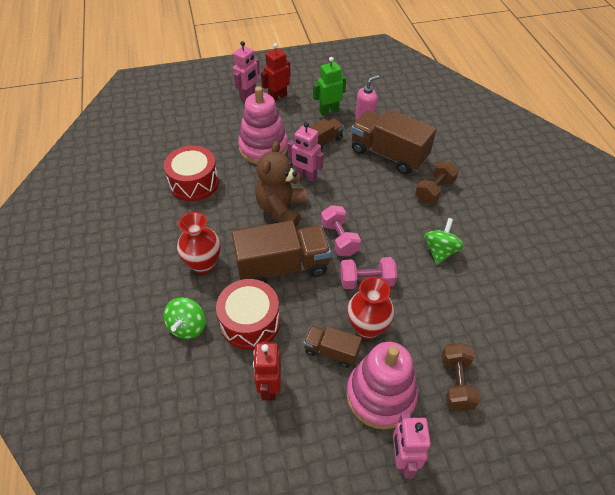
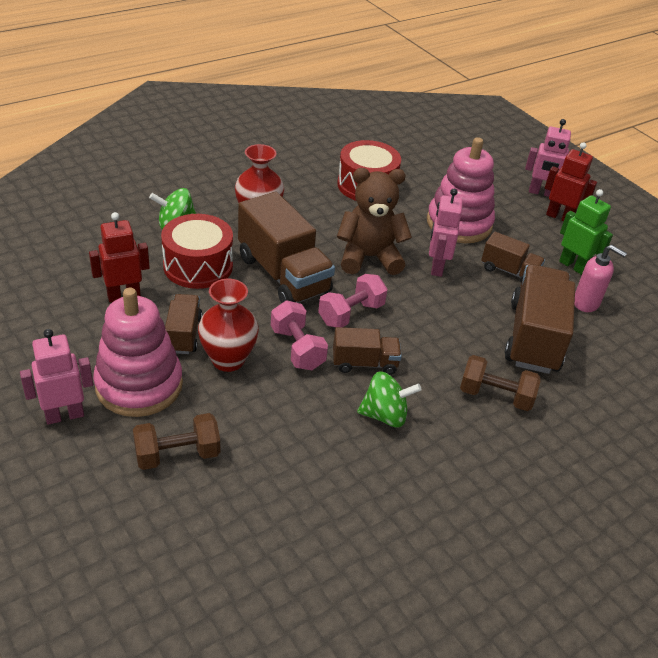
camera: 65 degrees right, 10 degrees down
(391, 246) = (364, 363): none -> brown truck

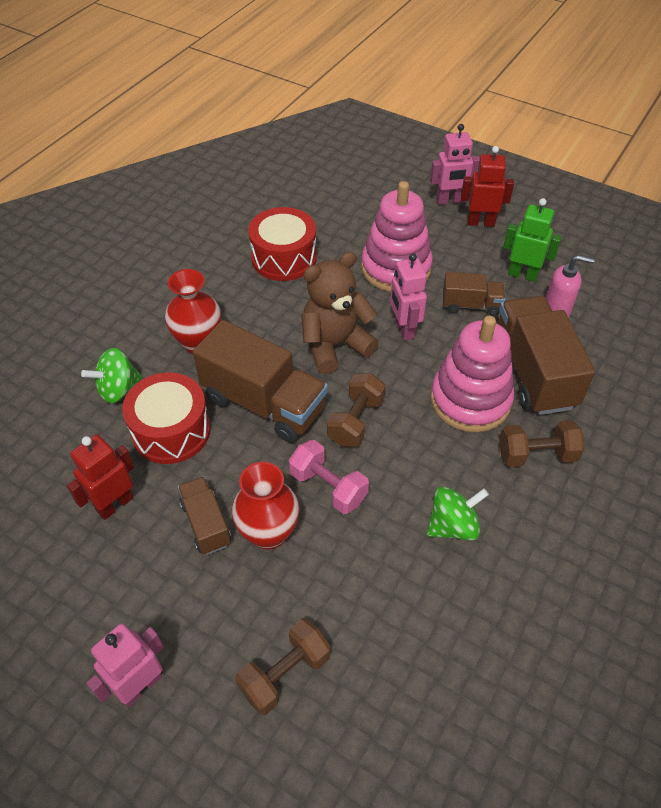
camera: 20 degrees left, 10 degrees up
(139, 385) = (196, 608): pink stacking toy -> pink stacking toy (470, 400)
(351, 314) = (356, 421): pink dumbbell -> brown dumbbell
(364, 363) = (401, 474): brown truck -> none

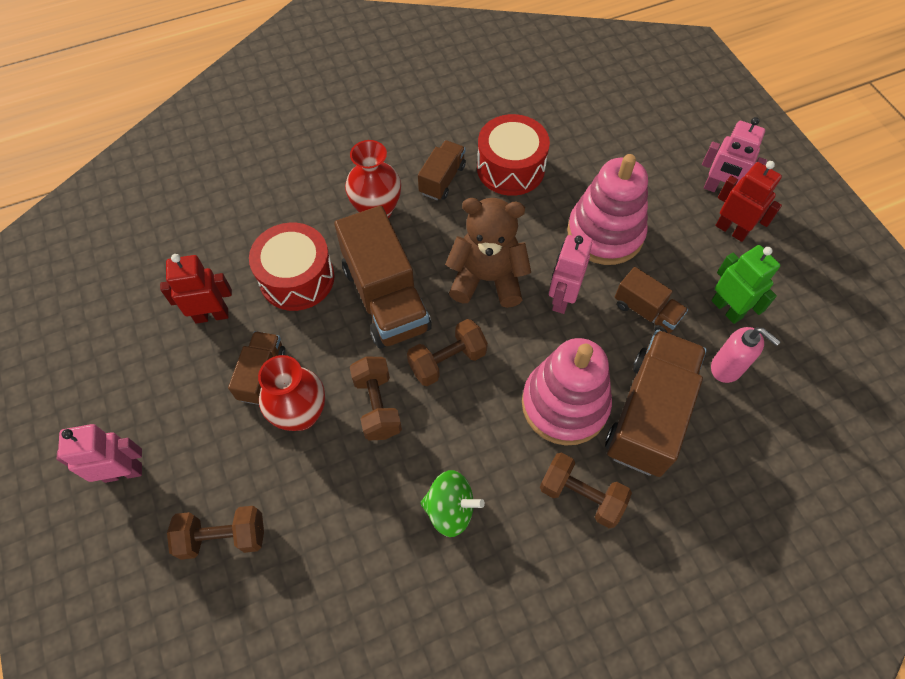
camera: 35 degrees right, 10 degrees up
(118, 389) = (285, 217): green spinning top -> none
(234, 292) = (442, 179): none -> brown truck
(328, 487) = (377, 406): pink dumbbell -> brown dumbbell

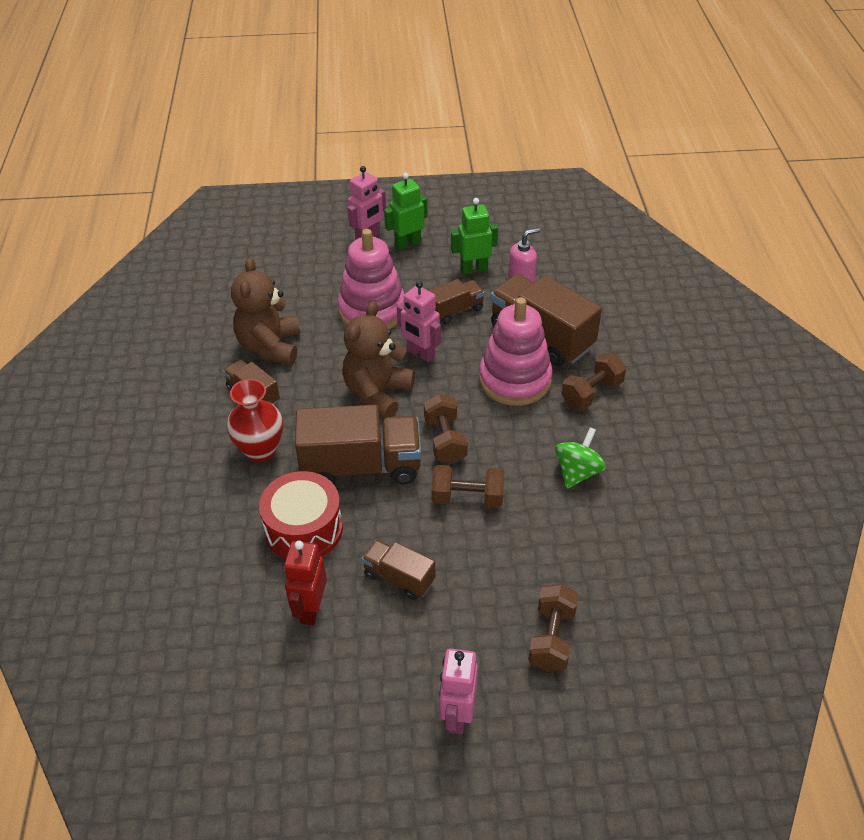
camera: 70 degrees left, 15 degrees down
(301, 414) = (453, 555): red vase -> none
(510, 168) = (270, 347): red drum -> brown teddy bear
(731, 230) = (407, 244): red robot -> green robot

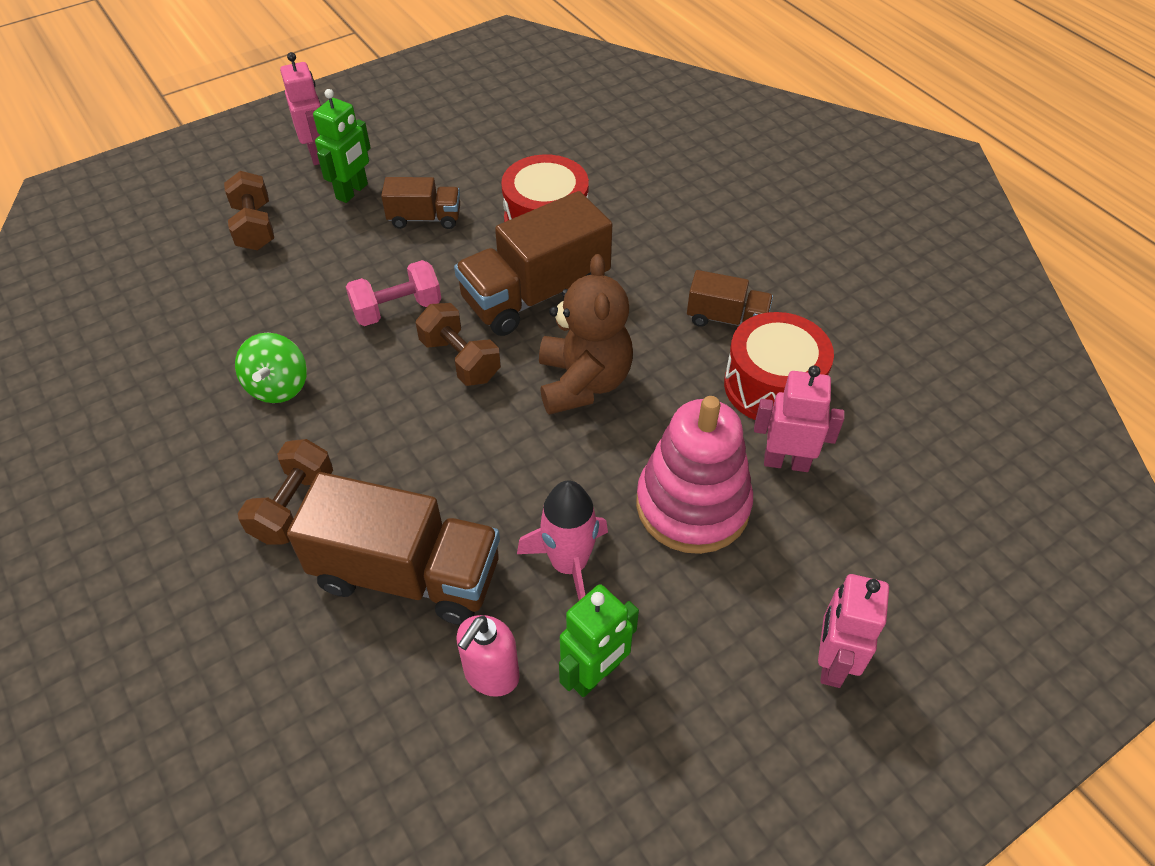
camera: 150 degrees right, 5 degrees up
(260, 450) = (657, 267): red vase -> none
(270, 347) = (772, 386): brown teddy bear -> red drum
(310, 609) = (488, 170): red robot -> none
(407, 244) = (752, 682): green robot -> green robot (352, 191)
(420, 354) = (569, 463): pink robot -> pink robot (786, 462)
(455, 311) = (569, 564): brown truck -> pink rocket
(467, 498) = (397, 309): brown dumbbell -> pink dumbbell
(515, 380) = (413, 479): pink stacking toy -> none

